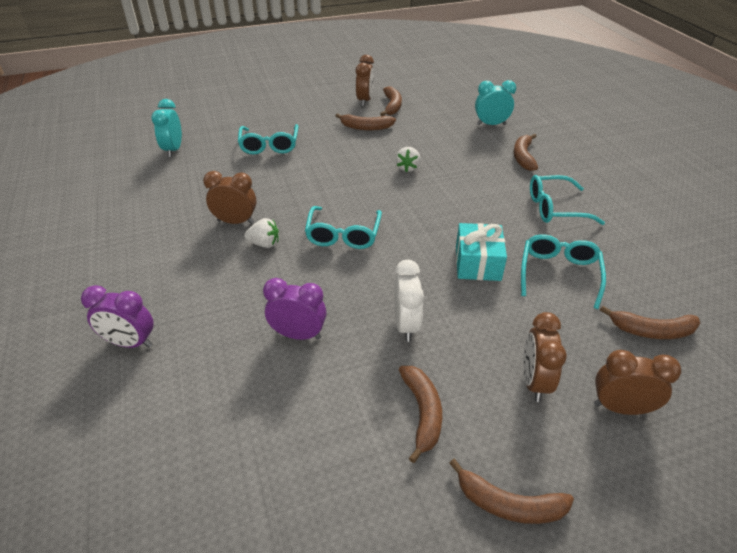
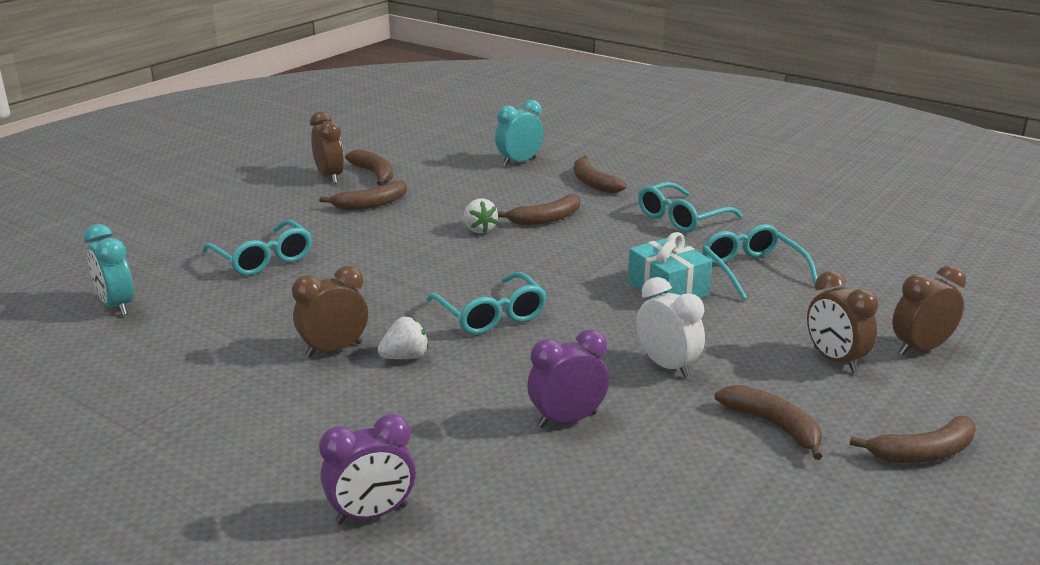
camera: 35 degrees left, 15 degrees down
(651, 331) = (878, 285): brown banana -> brown banana (546, 219)

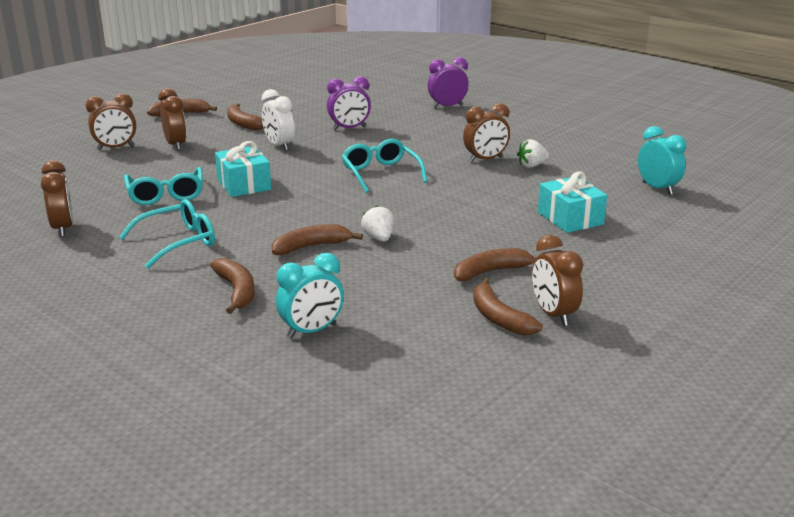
camera: 175 degrees left, 0 degrees up
(263, 259) = (570, 218): turquoise glasses -> turquoise gift
(405, 357) = (439, 155): white strawberry -> white strawberry (531, 166)
(815, 227) = (63, 228): none -> brown clock

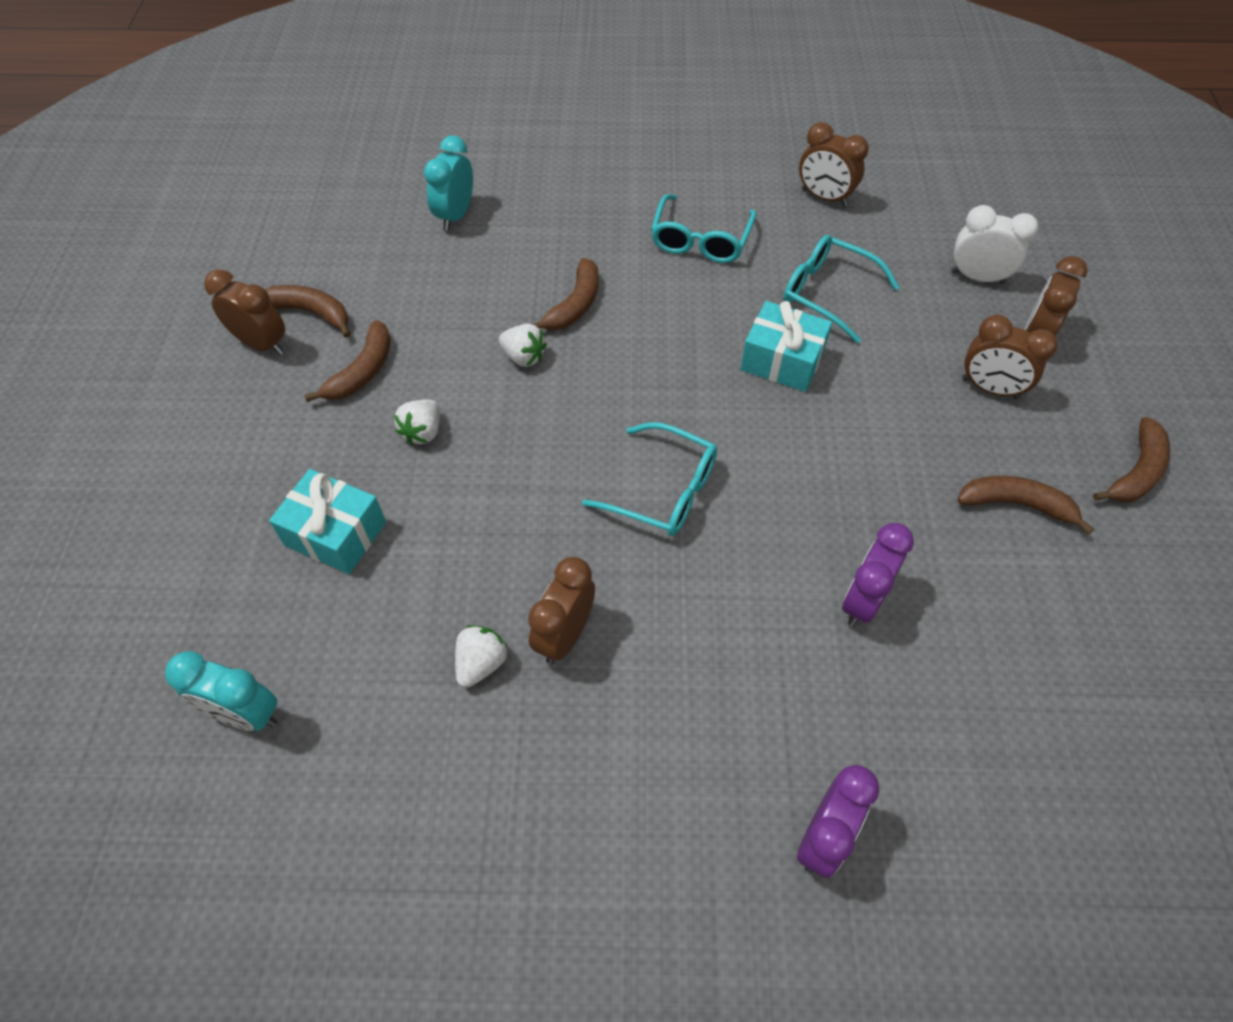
camera: 140 degrees right, 30 degrees up
(237, 291) = (566, 219): brown banana -> none
(279, 146) = (876, 475): white clock -> white clock (977, 277)
(481, 233) = (423, 432): none -> white strawberry

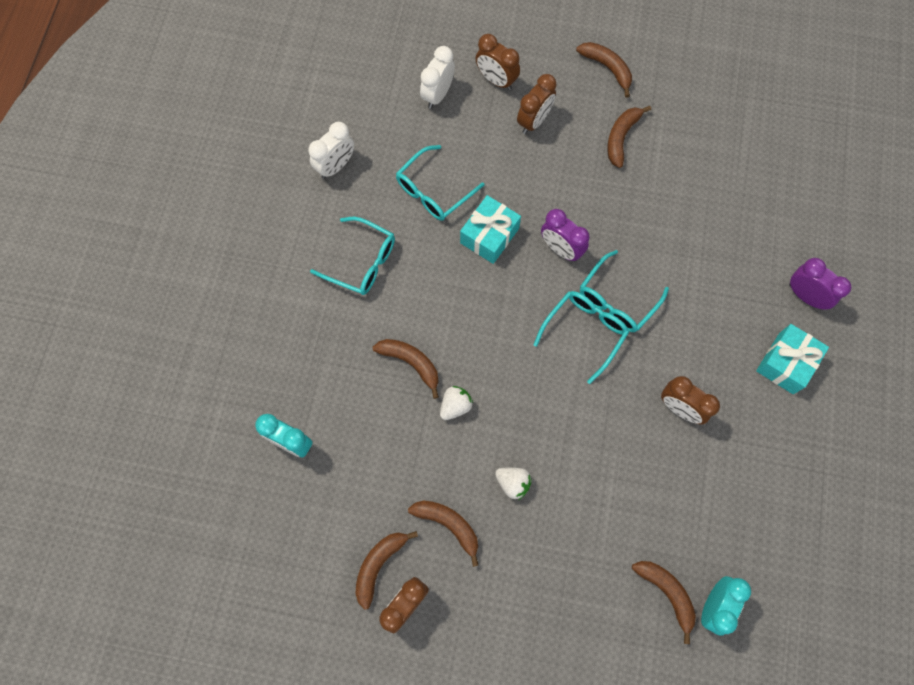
camera: 80 degrees left, 15 degrees up
(266, 643) = (667, 593): none -> brown banana
(335, 533) = (590, 547): turquoise gift -> turquoise gift (786, 363)
(481, 663) = (693, 459): white strawberry -> none
(728, 528) = (617, 300): none -> turquoise glasses
(824, 197) = (336, 166): brown clock -> white clock
(863, 601) = (675, 239): purple clock -> purple clock (561, 249)

